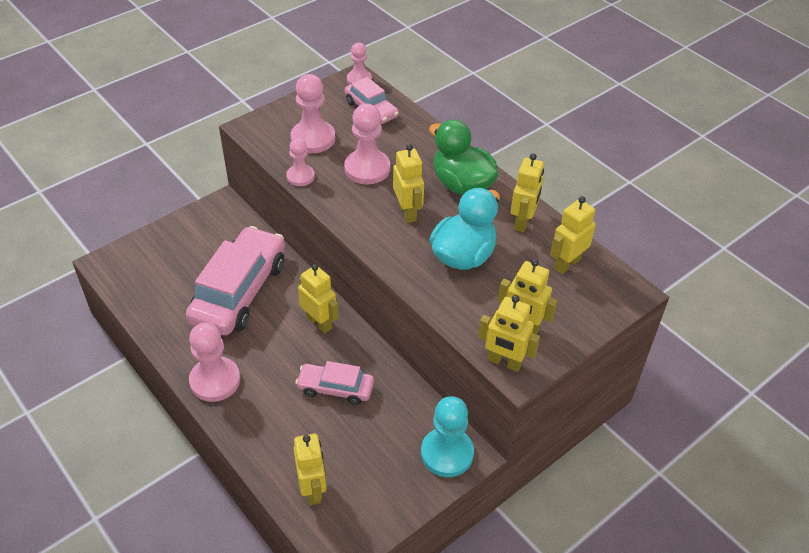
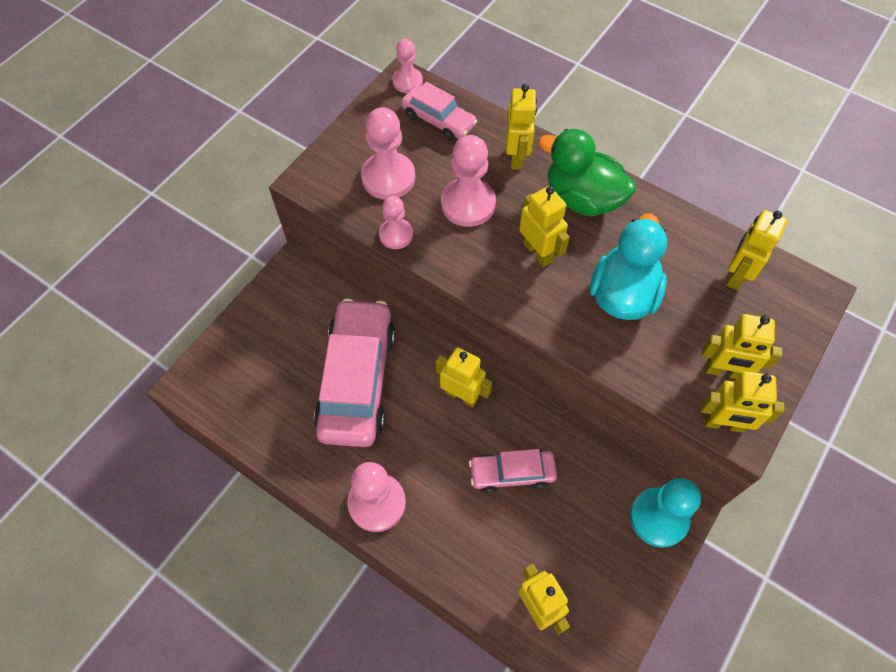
camera: 15 degrees left, 15 degrees up
(522, 222) = (668, 231): yellow robot -> yellow robot (517, 157)

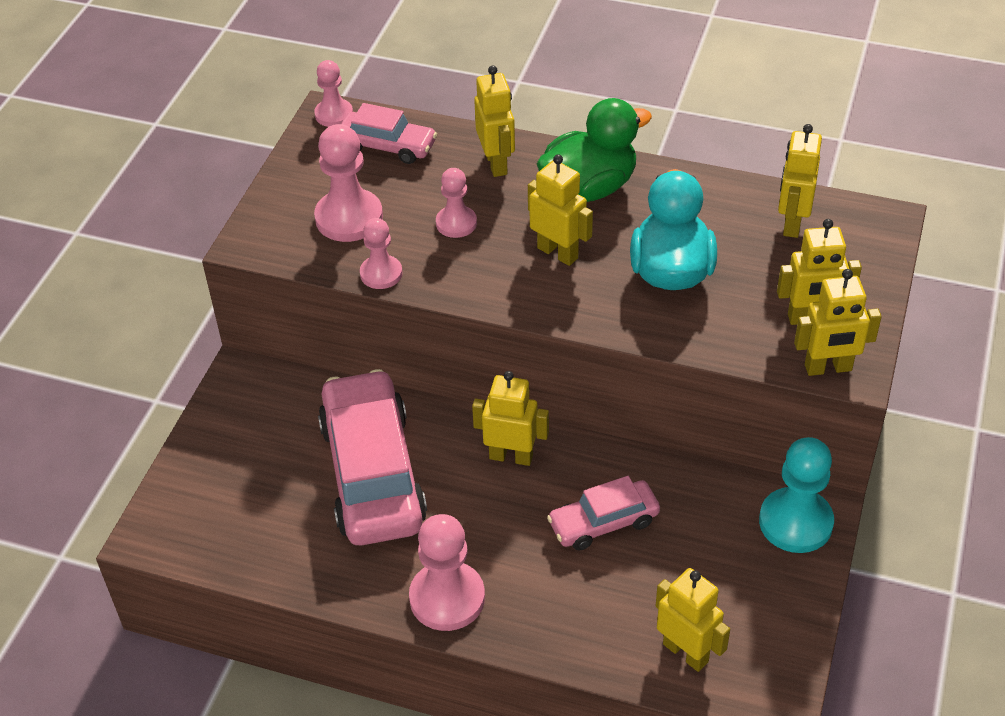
camera: 15 degrees left, 15 degrees down
(468, 204) = (456, 223): pink pawn -> pink pawn, size x0.60
(582, 198) = (589, 188): green duck -> green duck turned 135 degrees clockwise

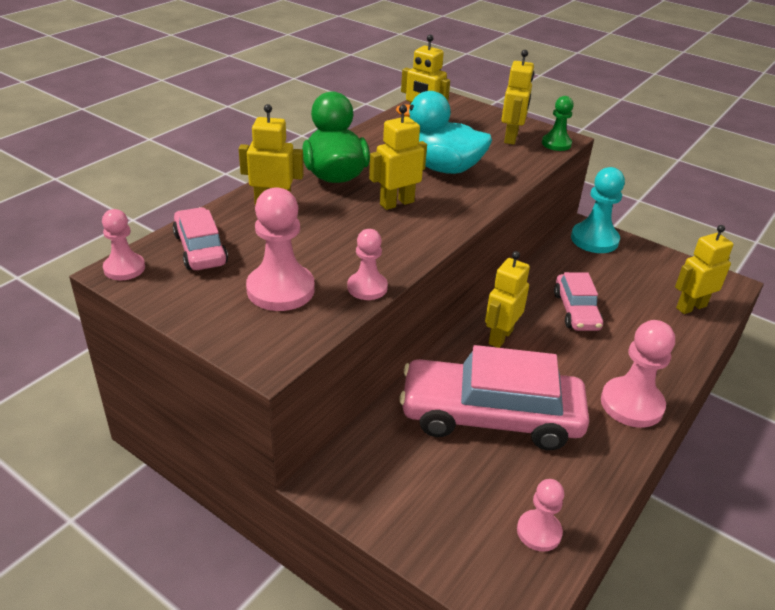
camera: 75 degrees left, 10 degrees down
(387, 146) = (200, 249): pink car -> pink car turned 60 degrees counterclockwise
(456, 223) = (330, 237): pink pawn -> pink pawn (539, 532)
(828, 368) = (556, 144): yellow robot -> green pawn

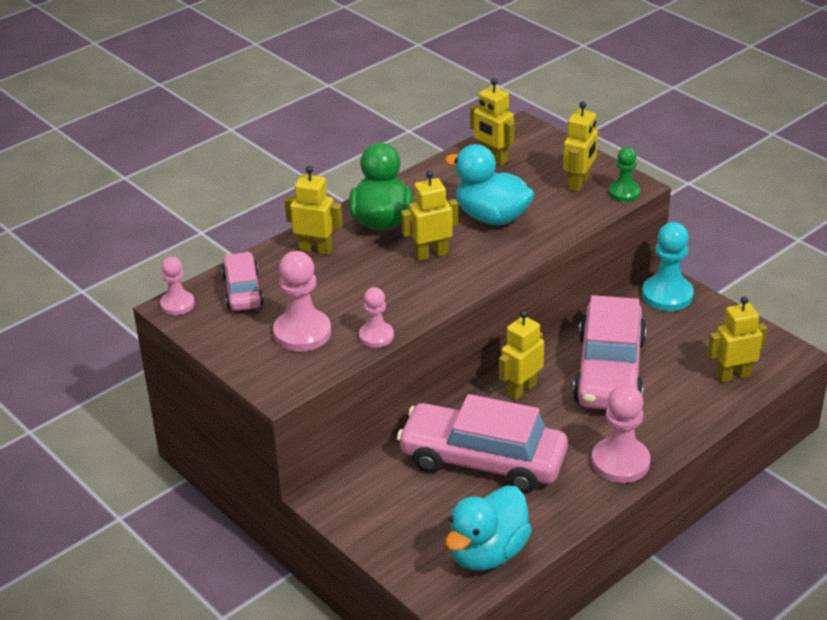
camera: 15 degrees right, 0 degrees up
(539, 532) = (487, 553): pink pawn -> turquoise duck
(576, 311) = (609, 370): pink car -> pink car, size x1.89

